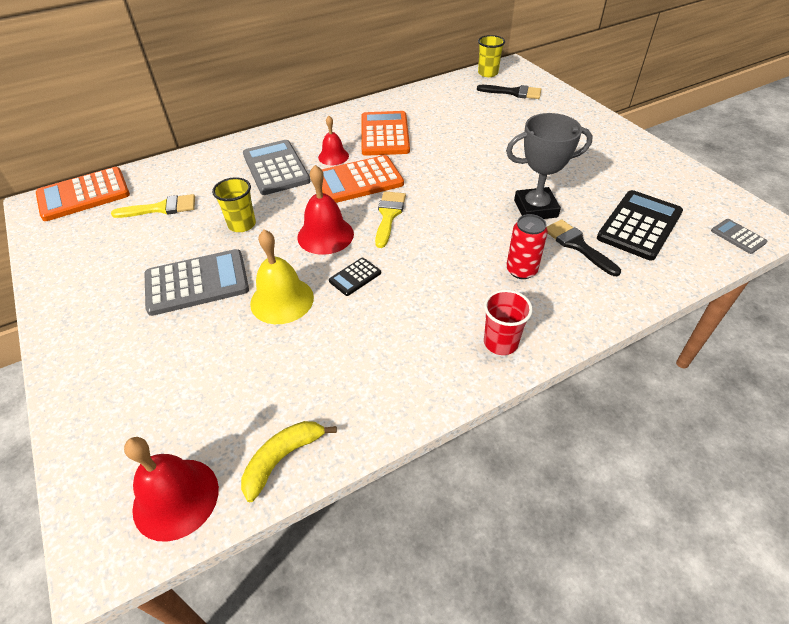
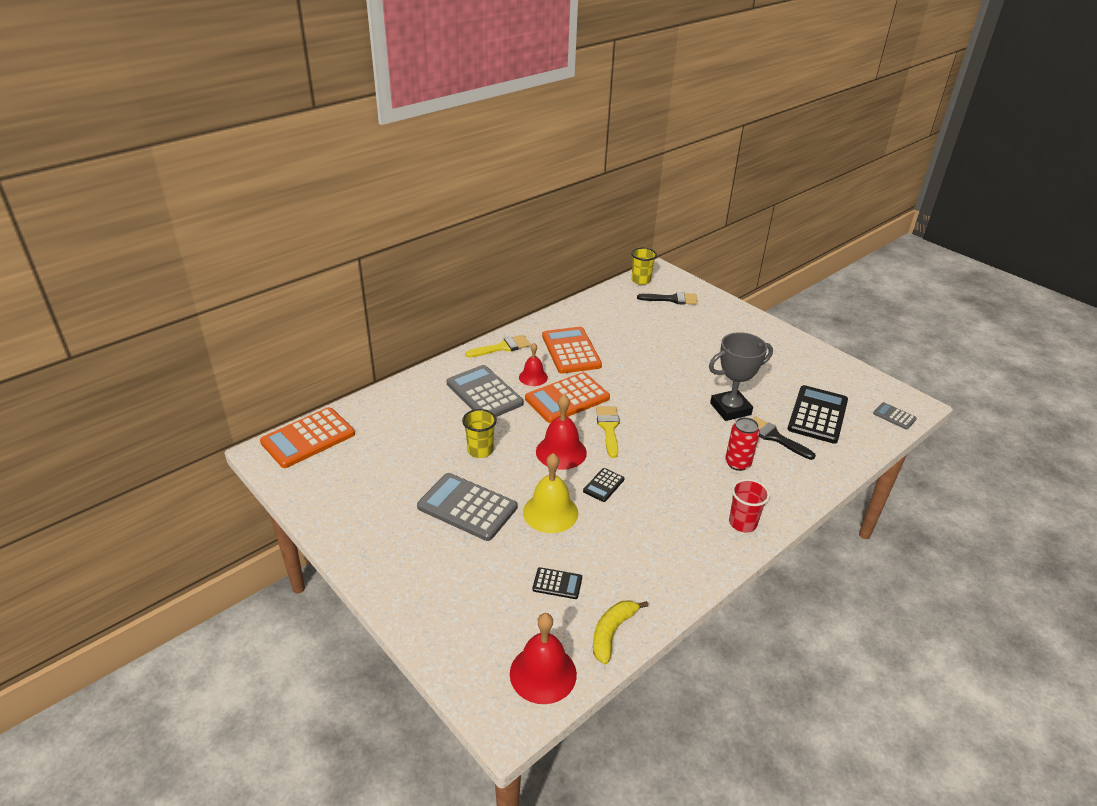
camera: 15 degrees left, 10 degrees down
(162, 208) = (395, 443): yellow brush -> yellow brush (502, 347)
(197, 283) = (467, 507): grey calculator -> grey calculator turned 120 degrees counterclockwise
(248, 385) = (557, 584): none -> black calculator

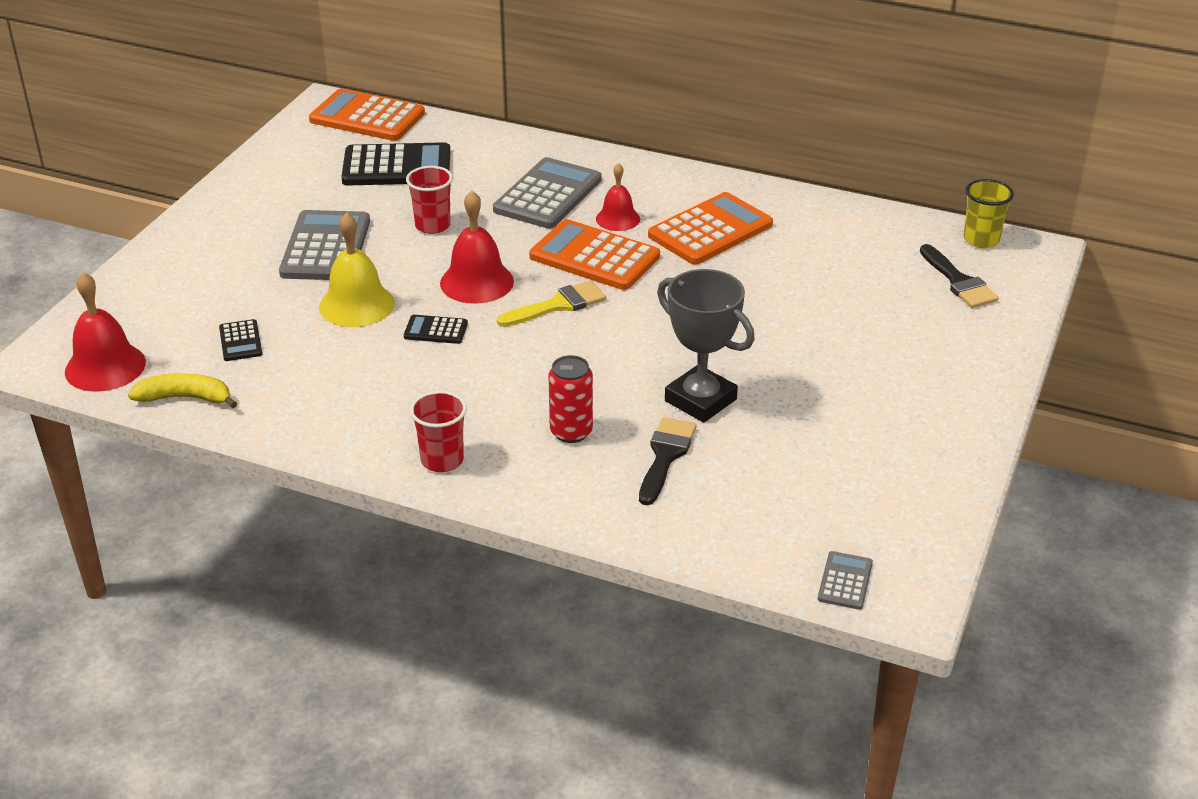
camera: 65 degrees right, 0 degrees up
(480, 450) = (432, 225): yellow cup -> red cup
(502, 347) = (663, 177): yellow brush -> none
(817, 415) = (767, 492): black calculator -> black calculator (397, 167)

